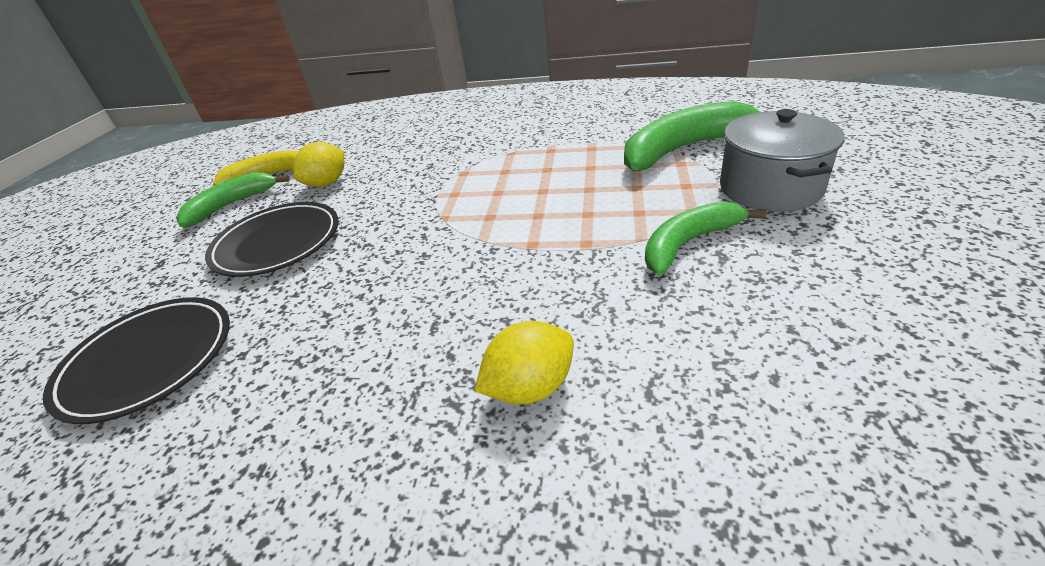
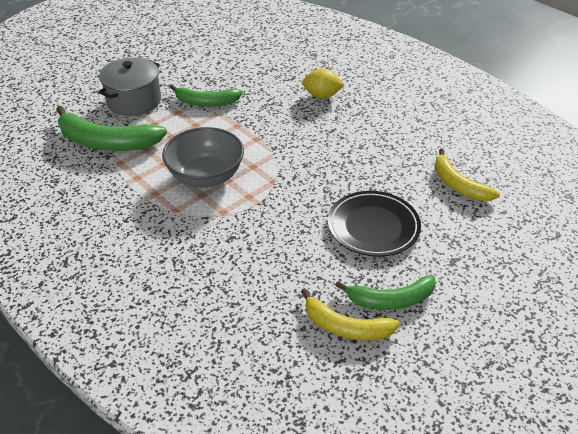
camera: 145 degrees left, 5 degrees up
(148, 361) = (458, 185): black plate -> yellow banana
(327, 183) = (310, 273): yellow lemon -> none
(527, 183) = (206, 176): none -> grey bowl

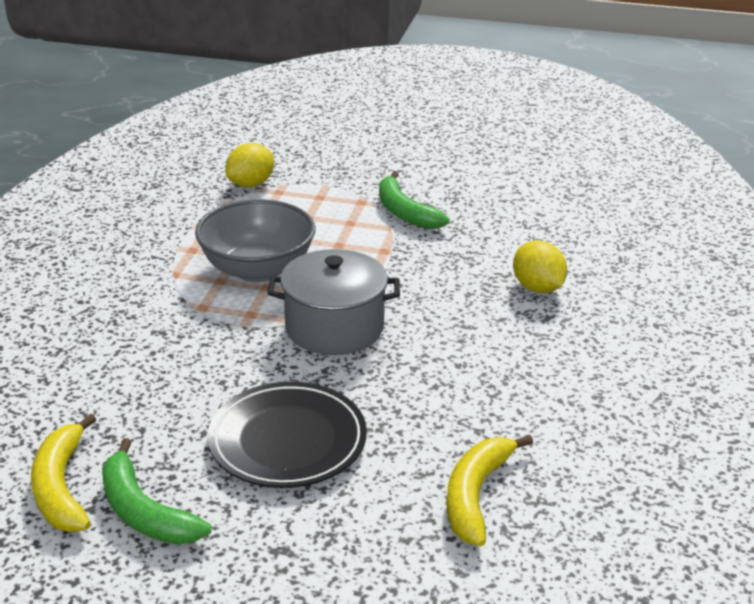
camera: 55 degrees right, 10 degrees down
(106, 142) = (251, 184): green banana -> yellow lemon
(134, 101) = (346, 168): grey pot -> grey pot (334, 327)

